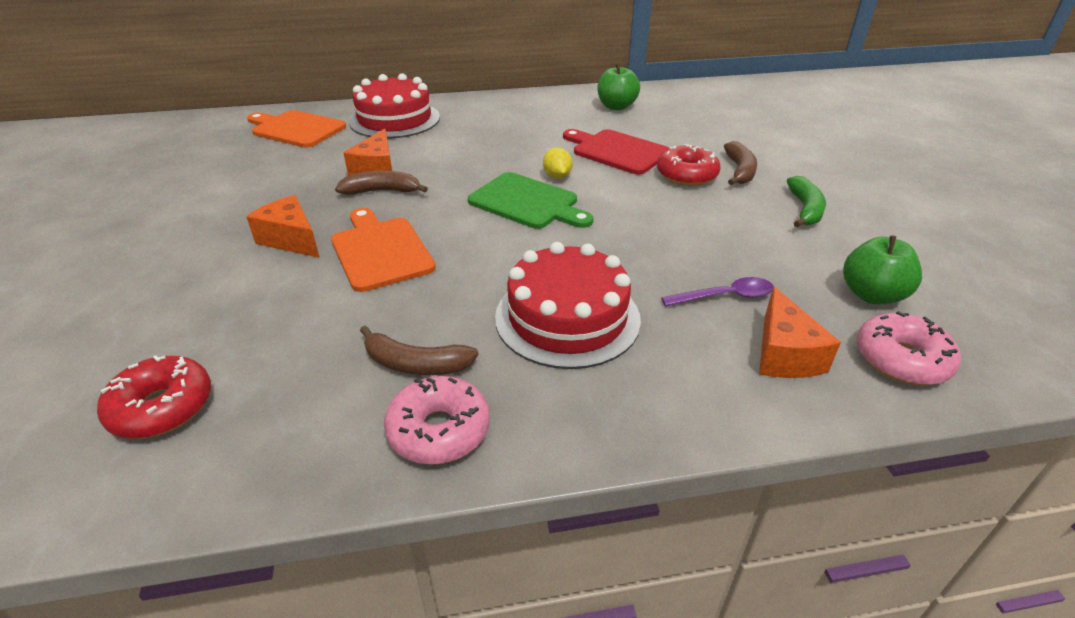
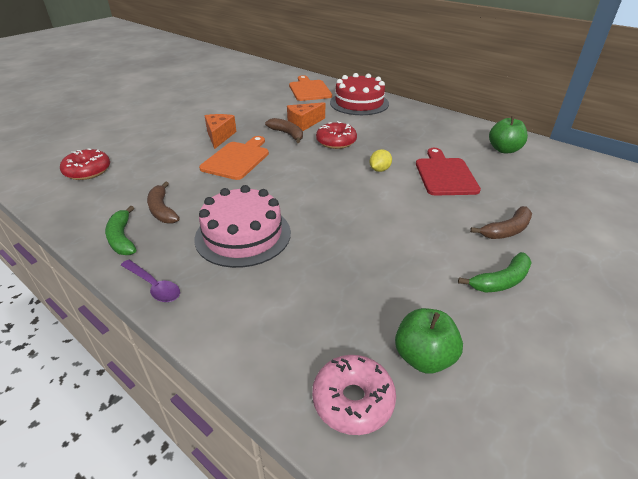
camera: 50 degrees right, 0 degrees up
(439, 430) = (122, 238): pink donut -> green banana
(527, 202) = (337, 174): green cutting board -> none
(567, 318) = (243, 235): red cake -> pink cake
(686, 175) = (460, 211): red donut -> red donut (336, 142)
(726, 296) = (332, 284): purple spoon -> purple spoon (154, 286)
(784, 354) = (296, 333): orange cheese -> none

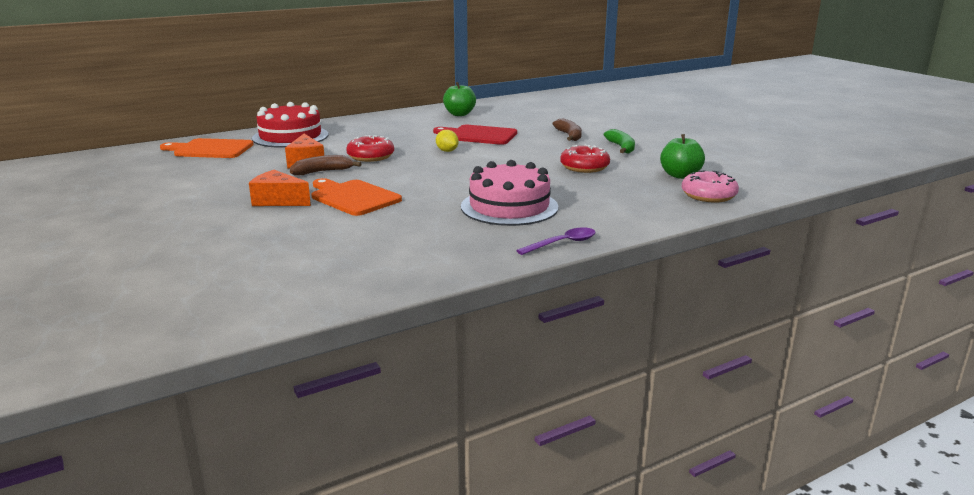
camera: 70 degrees left, 15 degrees down
(88, 171) = (275, 276): red donut -> red donut (584, 167)
(122, 238) = (470, 256): green banana -> none
(162, 210) = (429, 236): brown banana -> none

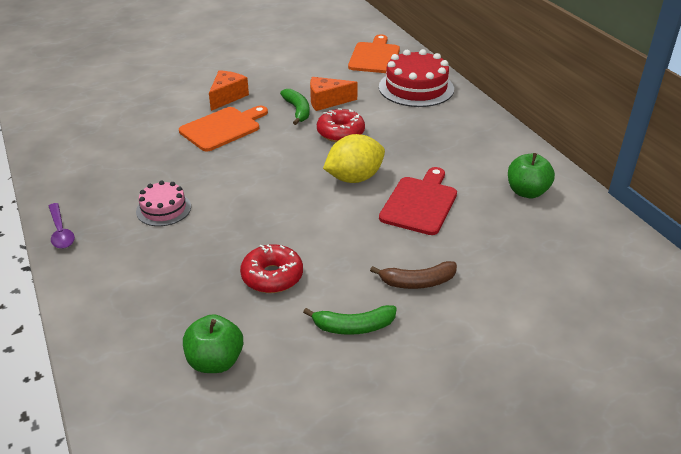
camera: 95 degrees right, 15 degrees up
(322, 172) = (297, 111): brown banana -> green banana
(447, 151) = (354, 178): yellow lemon -> yellow lemon, size x1.90
(509, 207) = (163, 209): pink cake -> pink cake, size x0.57
(708, 195) = (132, 370): pink donut -> none

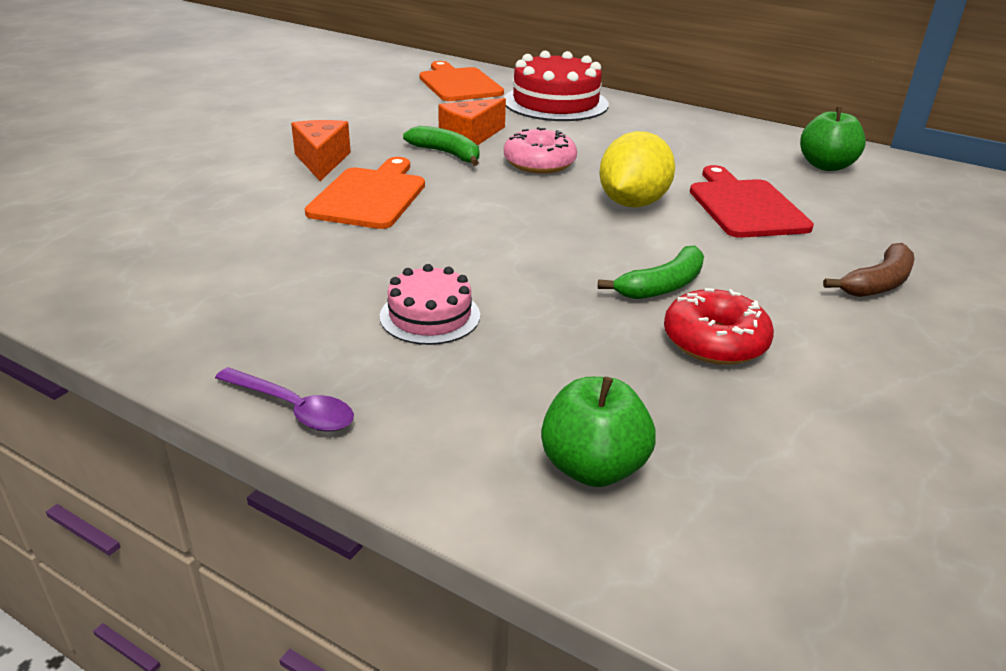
camera: 35 degrees left, 5 degrees down
(215, 361) = (821, 480): green apple -> green apple (593, 467)
(340, 133) = (539, 163): red donut -> pink donut
(353, 326) = (898, 357): green banana -> green banana (662, 286)

